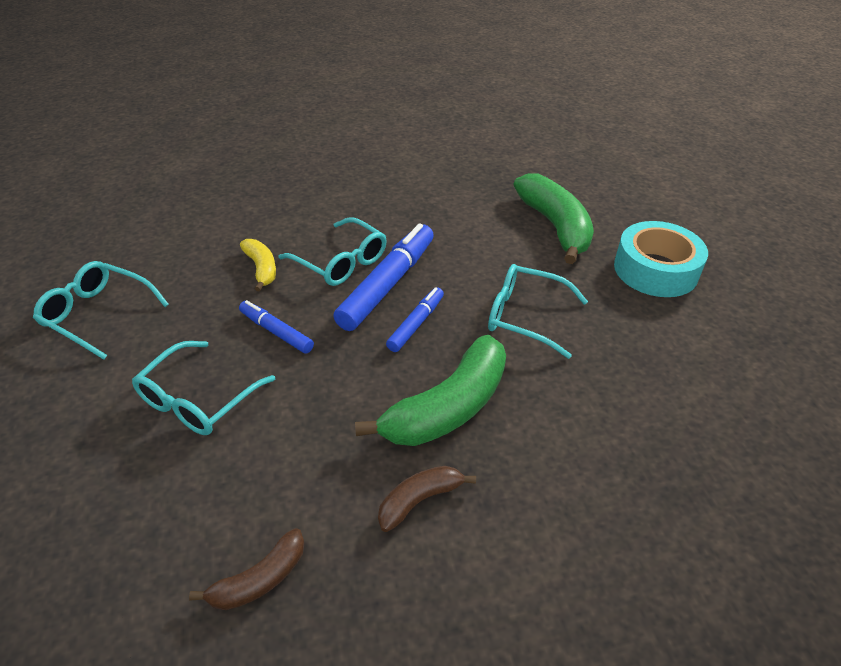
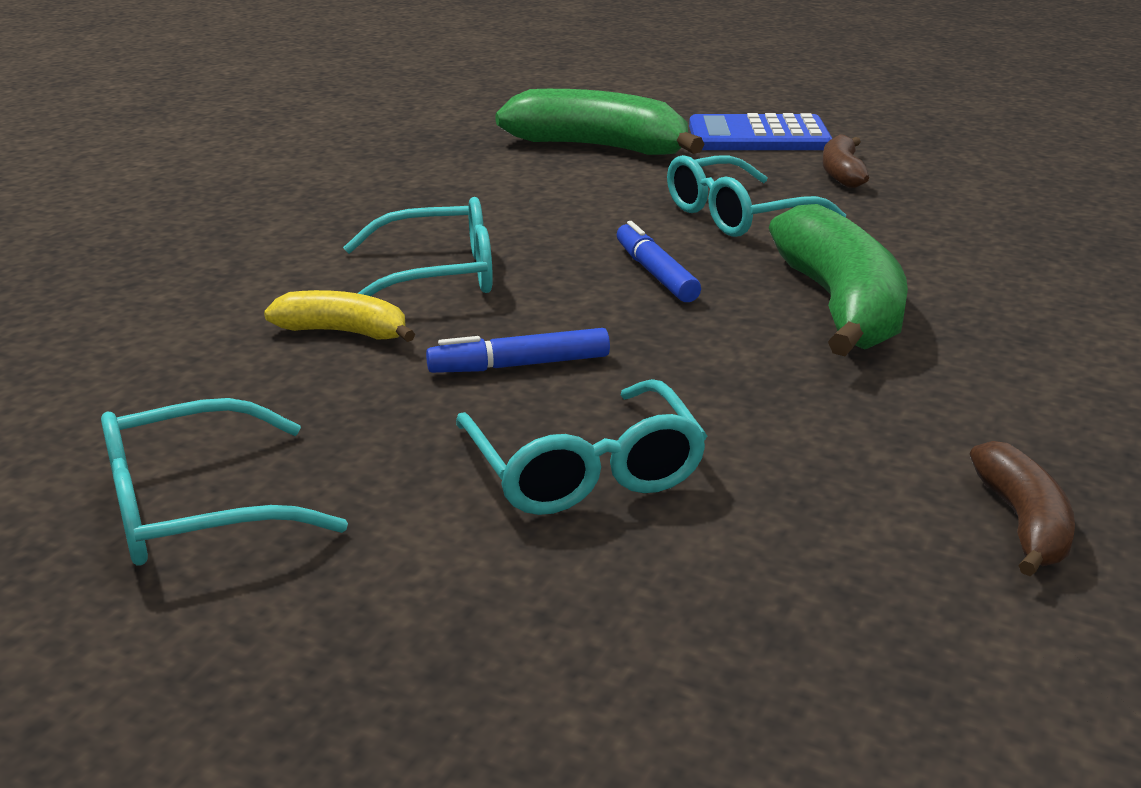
camera: 50 degrees left, 15 degrees down
(387, 284) = (544, 264): blue marker -> none
(419, 500) = (982, 373): brown banana -> brown banana (842, 173)
(655, 270) = (758, 136): turquoise tape -> blue calculator

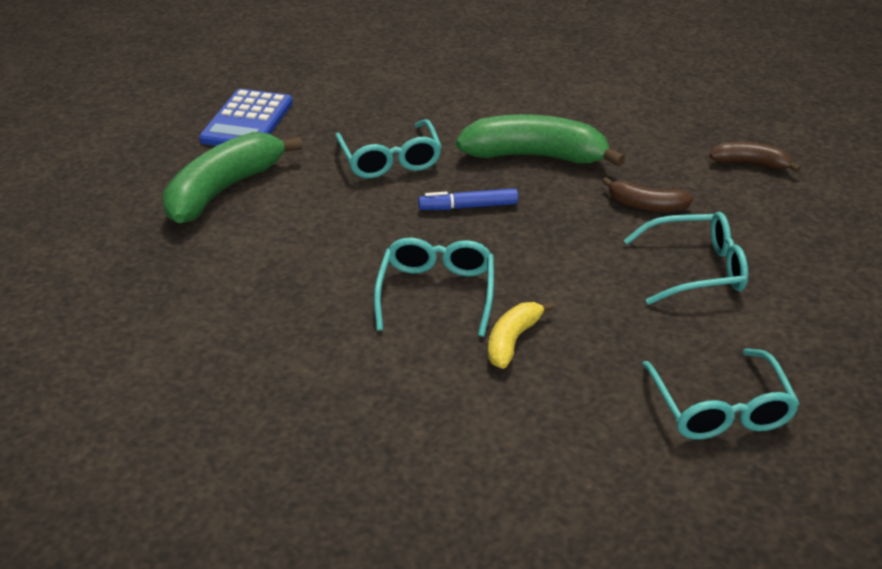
camera: 75 degrees left, 10 degrees up
(519, 365) = (577, 275): blue marker -> none
(842, 173) = (339, 108): brown banana -> brown banana (645, 205)

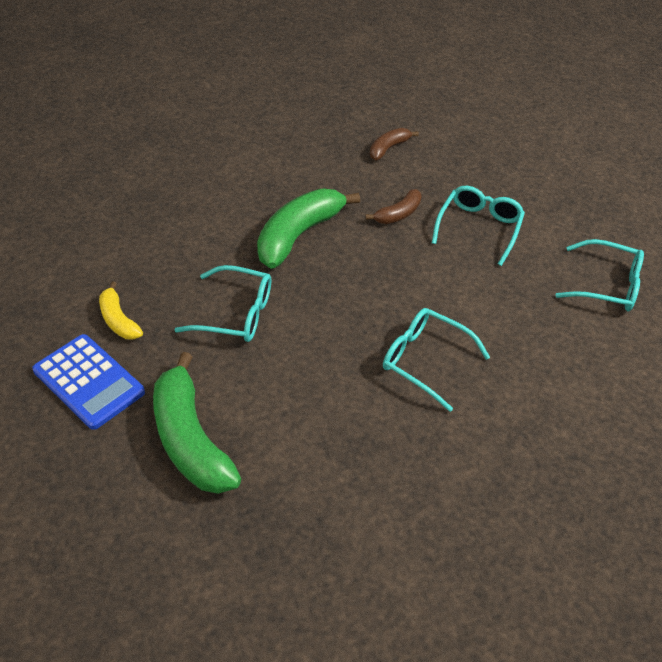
camera: 65 degrees left, 10 degrees up
(468, 207) = (334, 298): blue marker -> none
(513, 340) = (499, 345): yellow banana -> yellow banana (118, 320)

